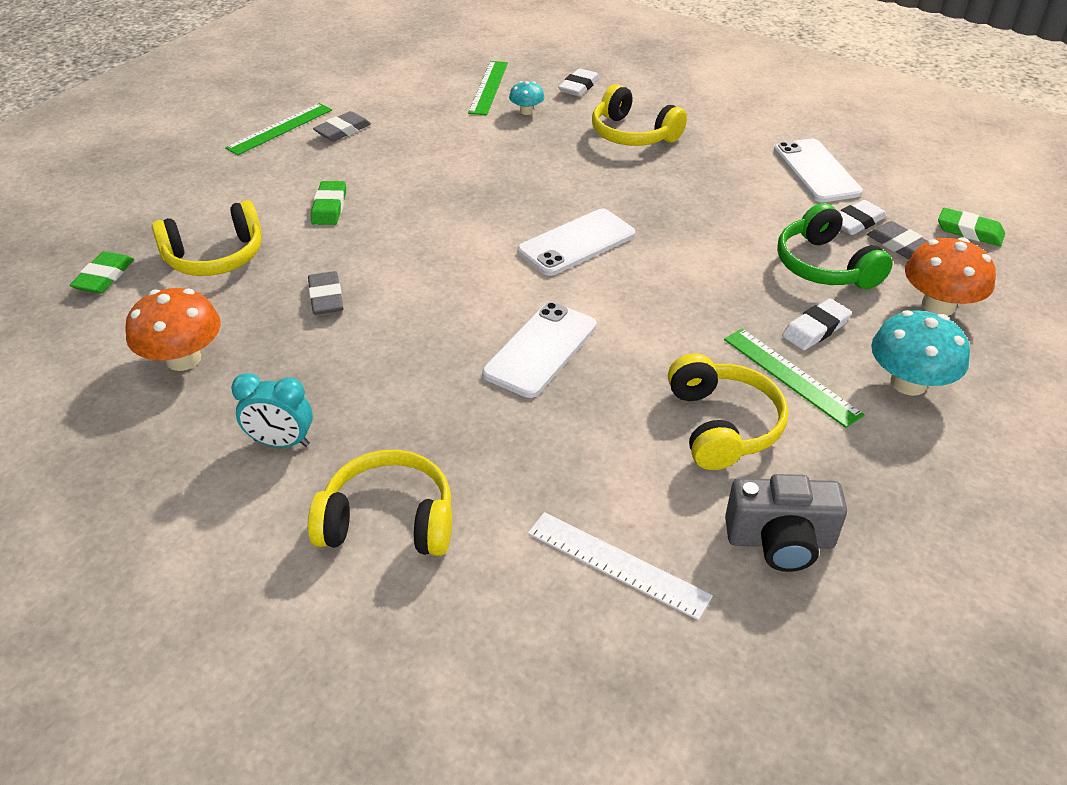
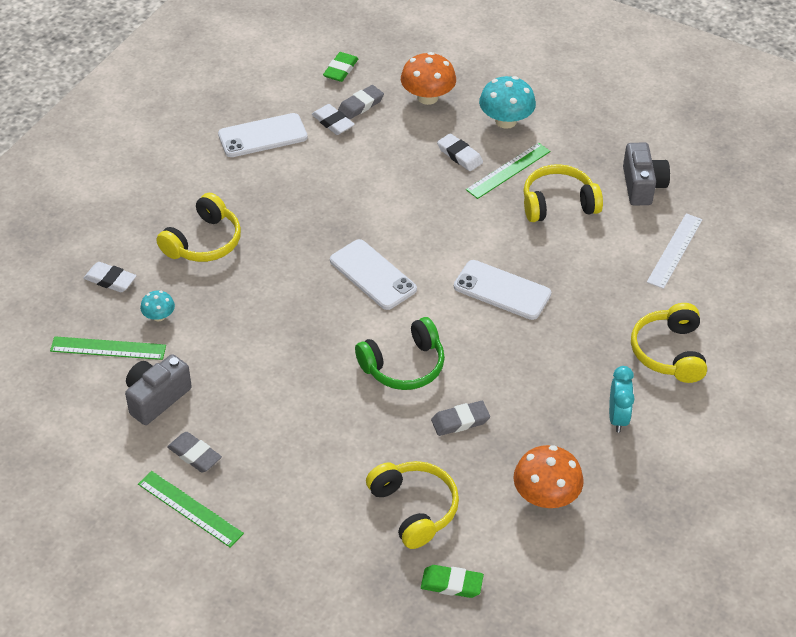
camera: 95 degrees left, 5 degrees up
(329, 207) = (332, 441): green eraser -> none
(419, 111) = (156, 398): none -> grey camera
(824, 266) = (389, 144): green headphones -> green headphones (404, 366)

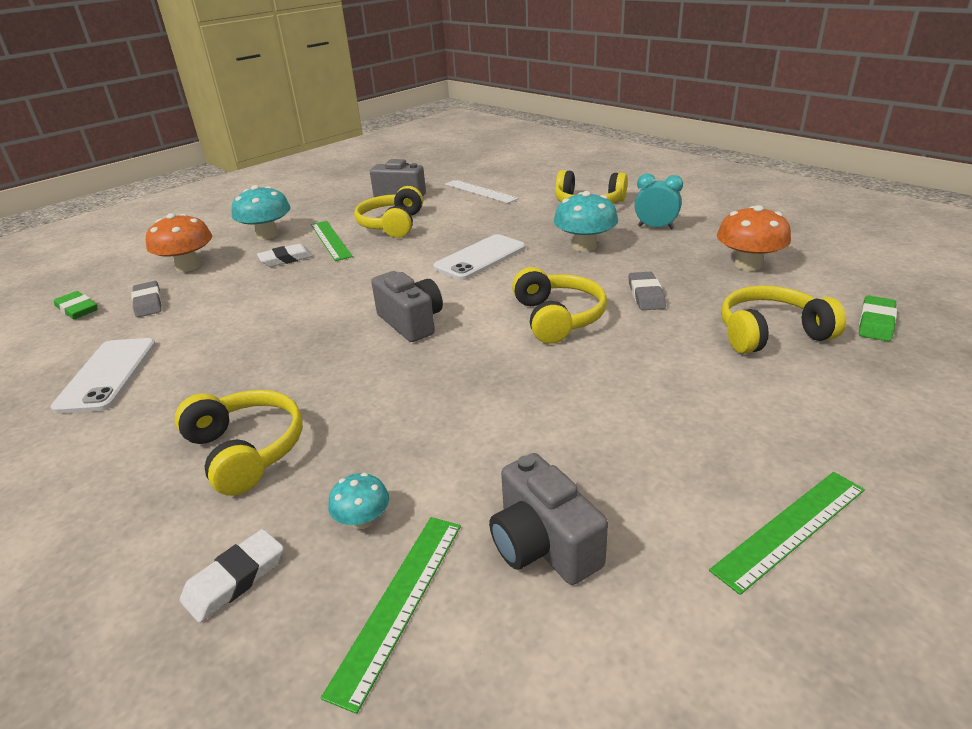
camera: 70 degrees left, 15 degrees down
(194, 455) = (675, 510): grey eraser -> none
(333, 122) = (151, 322): white eraser -> none
(373, 275) = (411, 322): white phone -> grey camera
(404, 366) = (557, 318): green headphones -> yellow headphones
(551, 364) = (584, 246): none -> turquoise mushroom

